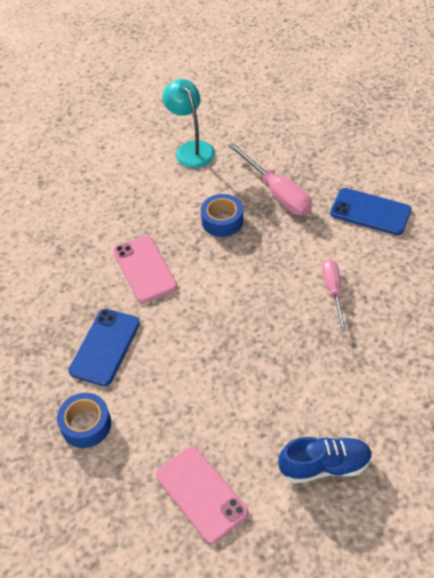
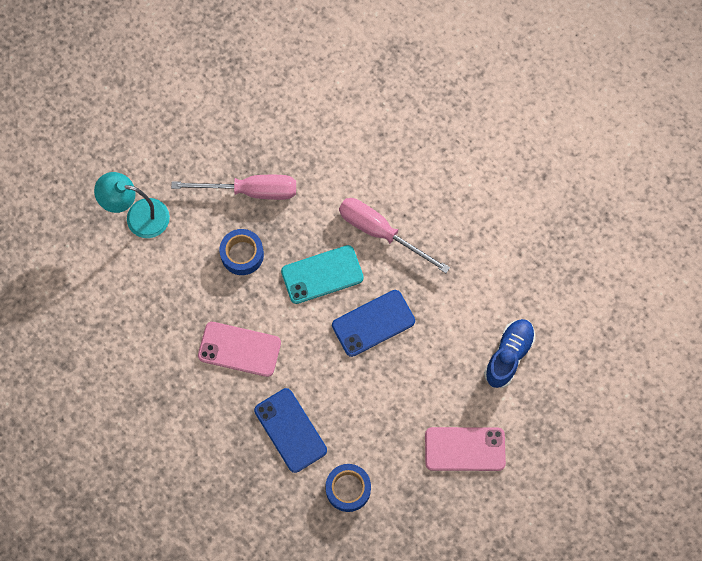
camera: 55 degrees left, 20 degrees up
(257, 278) = (322, 275): none -> turquoise phone
(333, 291) = (381, 232): pink screwdriver -> pink screwdriver, size x1.56
(370, 212) = (332, 142): blue phone -> blue phone (373, 323)

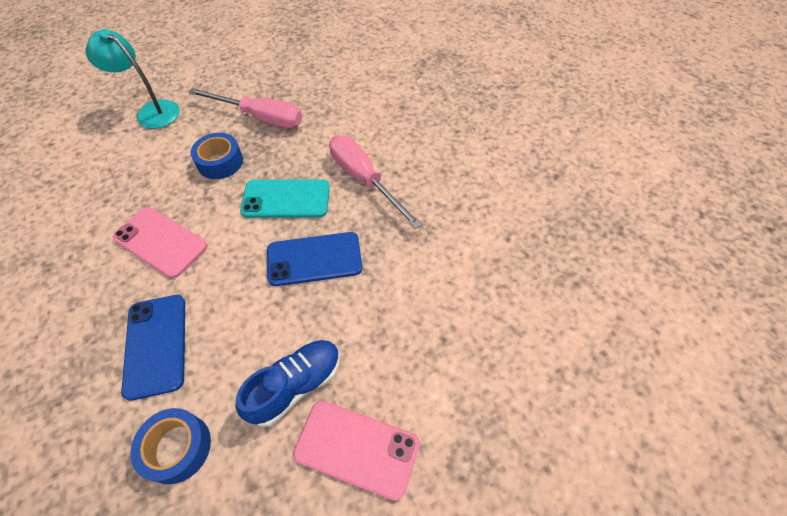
camera: 20 degrees right, 15 degrees down
(508, 356) = (459, 344): blue shoe -> blue shoe (296, 385)

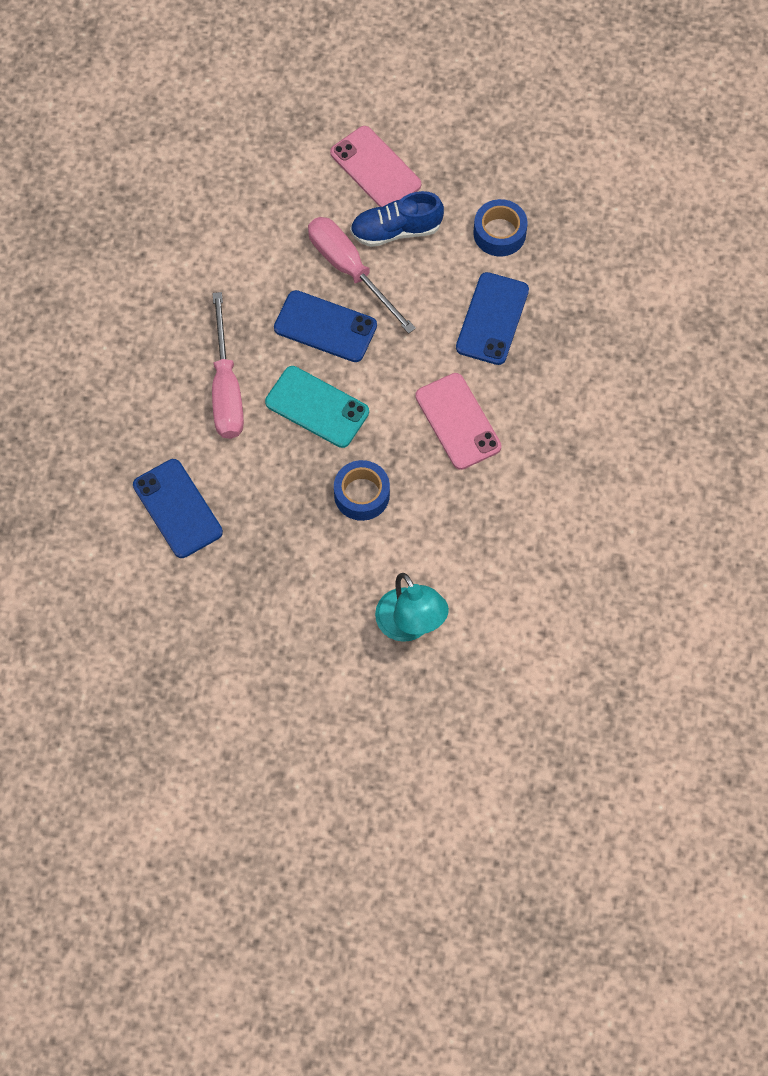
camera: 150 degrees left, 10 degrees up
(260, 117) = (287, 541): pink screwdriver -> pink screwdriver (350, 270)
(345, 103) = (177, 509): none -> blue phone

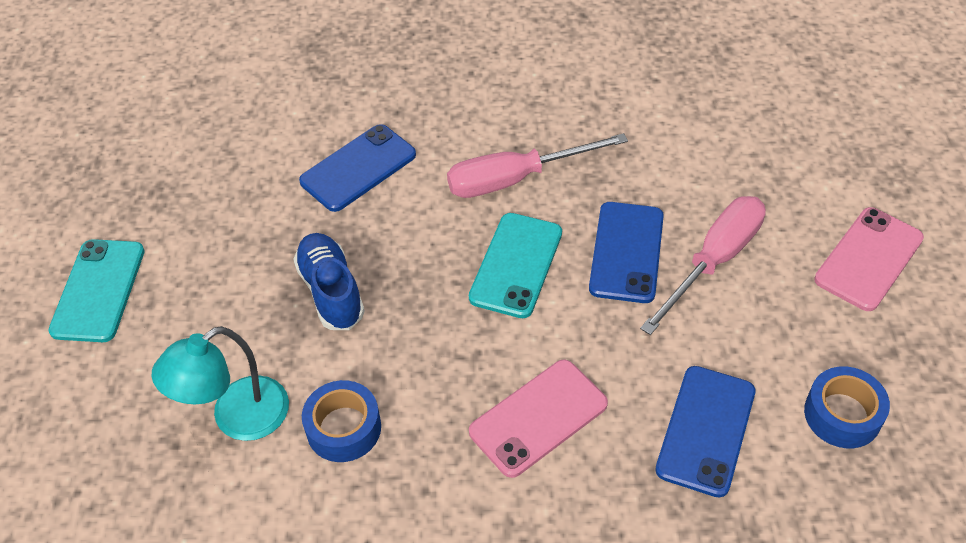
camera: 80 degrees right, 15 degrees down
(258, 728) = (98, 290): none -> turquoise phone
(362, 495) = (409, 332): blue tape -> blue tape (343, 428)
(396, 230) = (791, 297): blue shoe -> blue shoe (331, 291)
(492, 319) = (706, 430): blue phone -> blue phone turned 75 degrees counterclockwise

